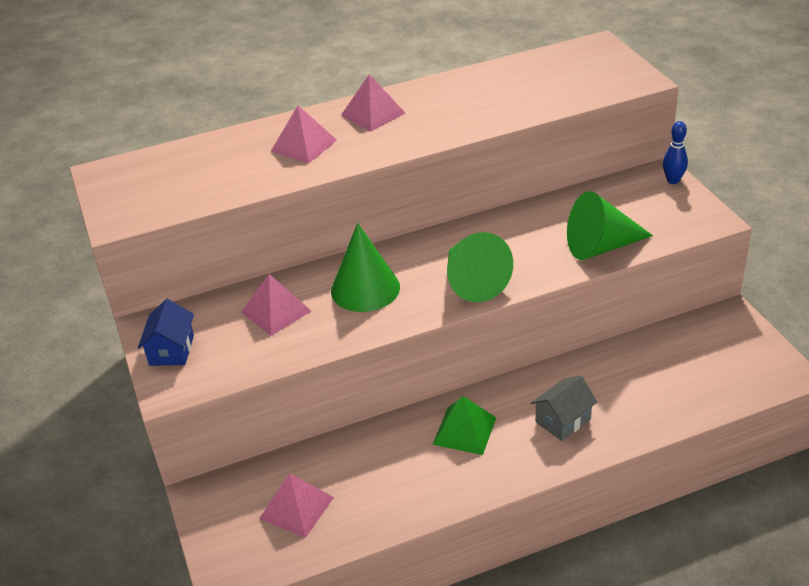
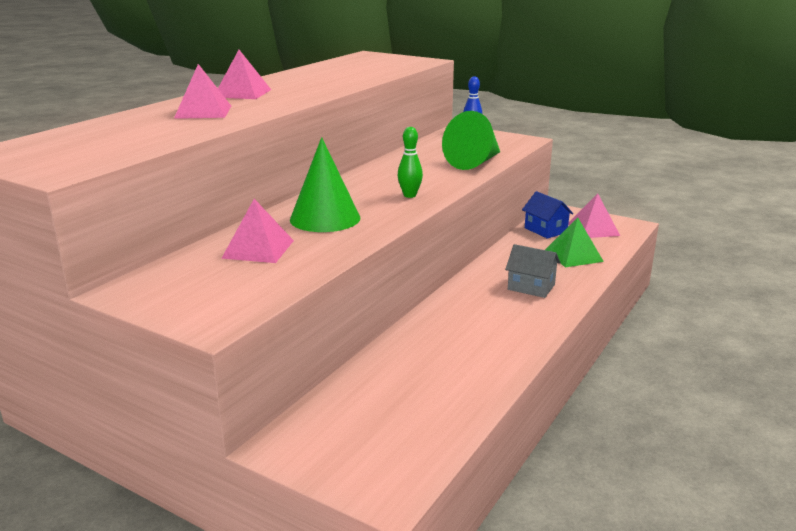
camera: 40 degrees left, 15 degrees down
(171, 350) = (177, 299): blue house -> blue house (545, 230)
(296, 507) = (392, 415): pink pyramid -> pink pyramid (593, 229)
(464, 430) = (468, 316): green pyramid -> green pyramid (573, 255)
(472, 281) = (409, 195): green cone -> green bowling pin
(563, 420) = (531, 287): grey house -> grey house turned 75 degrees counterclockwise

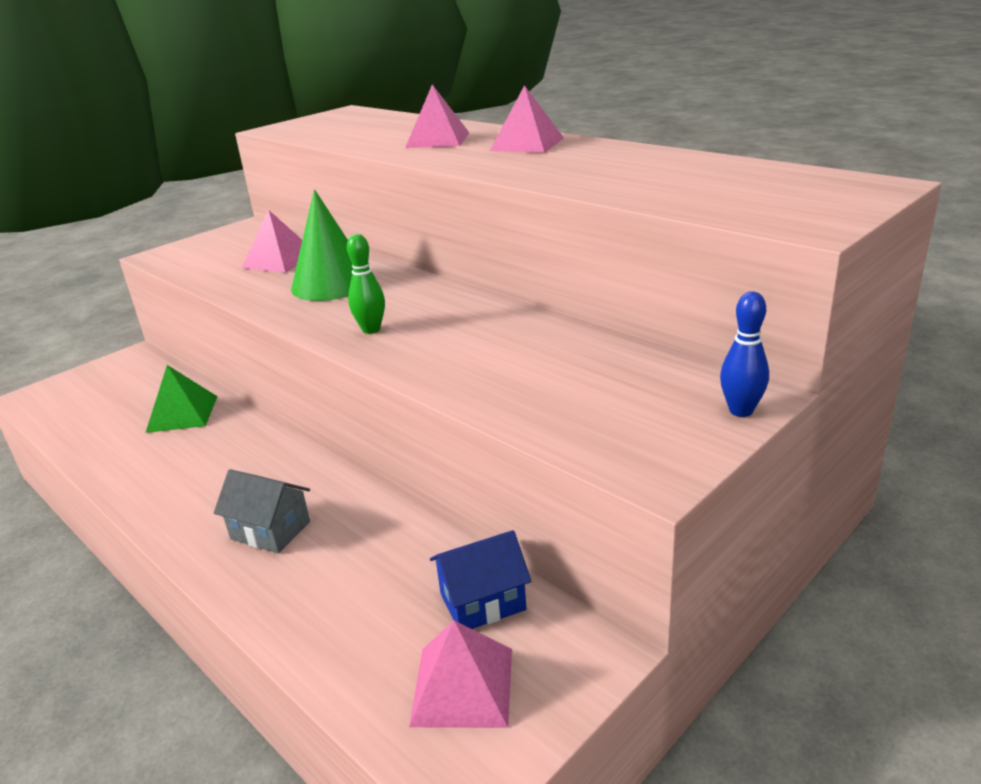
camera: 105 degrees right, 5 degrees up
(474, 162) = (501, 391): green cone -> none
(531, 287) = (270, 530): grey house -> grey house turned 75 degrees clockwise
(573, 255) = (348, 610): green pyramid -> green pyramid (182, 413)

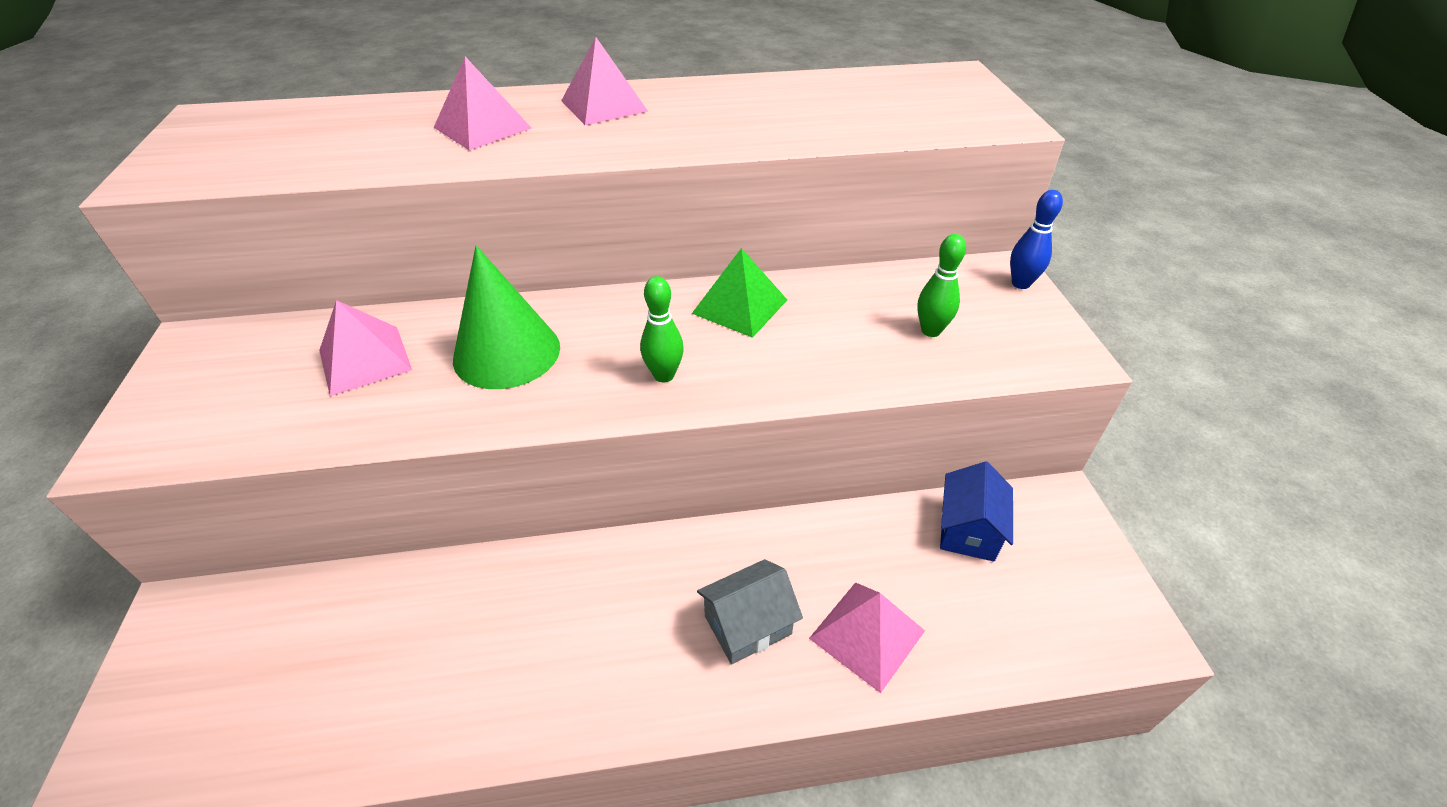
camera: 55 degrees left, 15 degrees up
(182, 413) = (418, 613): green pyramid -> green pyramid (740, 306)
(463, 686) = (1051, 589): pink pyramid -> pink pyramid (867, 634)
(580, 396) = (931, 331): none -> green bowling pin

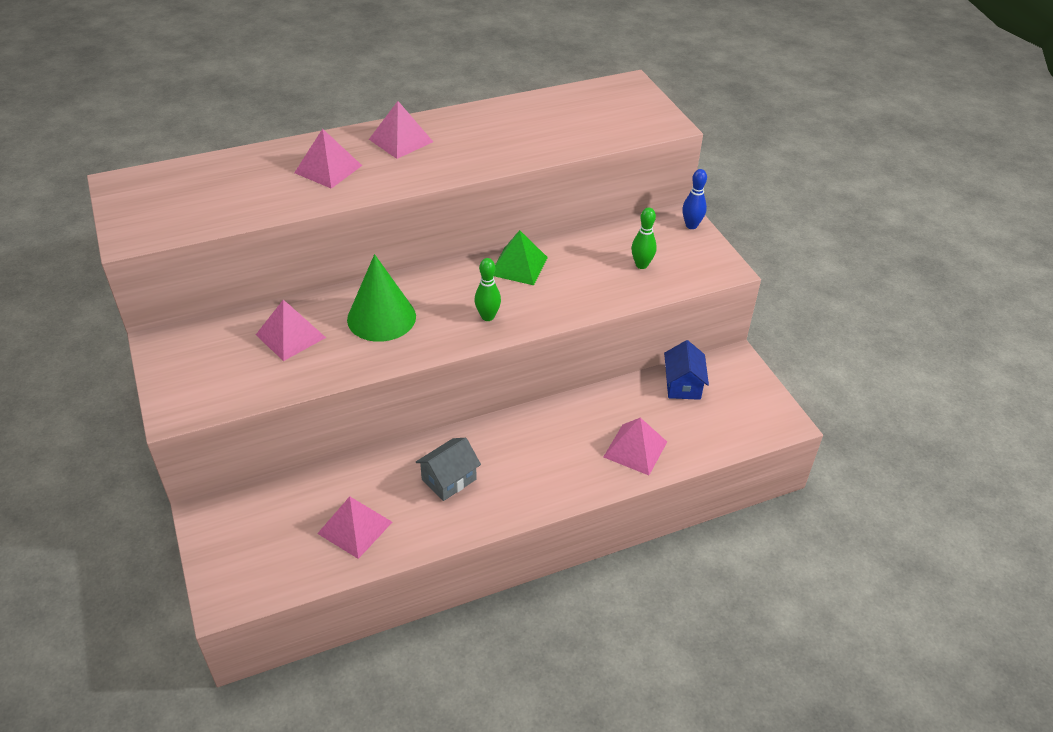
camera: 15 degrees left, 0 degrees up
(366, 688) = (355, 527): none -> pink pyramid
(747, 625) = (566, 456): grey house -> grey house (449, 479)

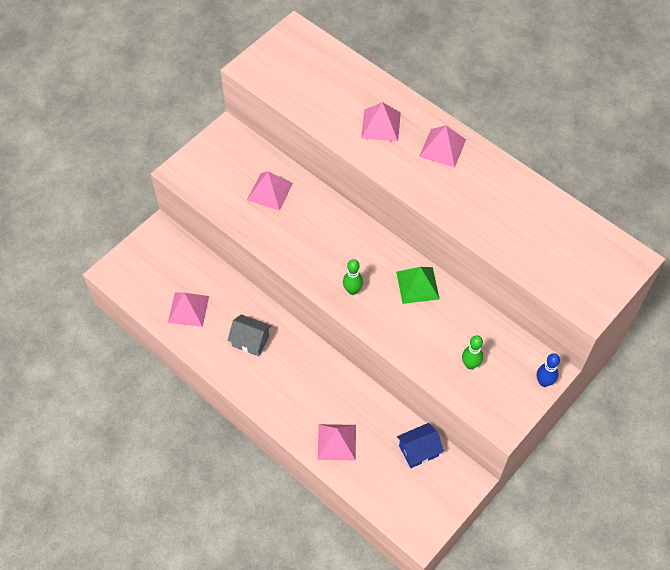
camera: 65 degrees right, 15 degrees up
(381, 317) = (315, 230): green cone -> none

